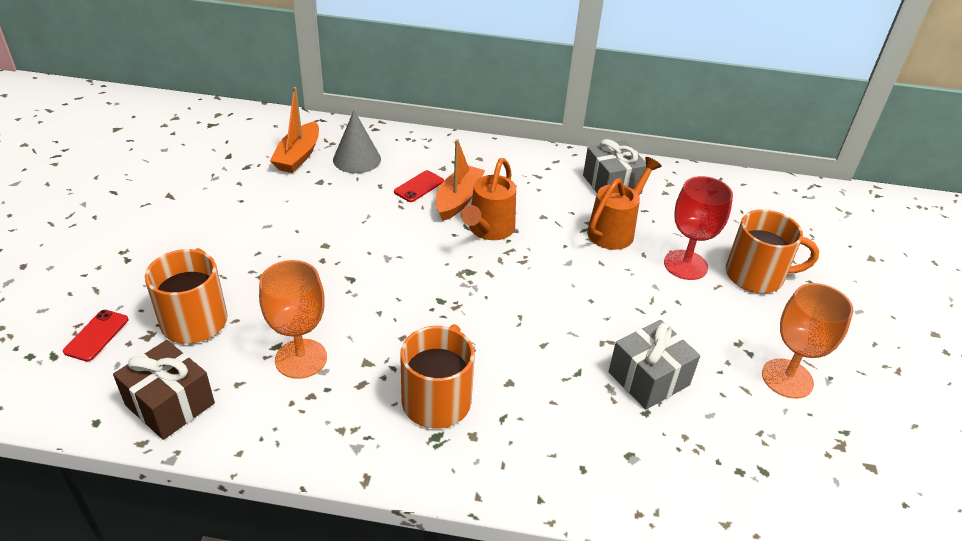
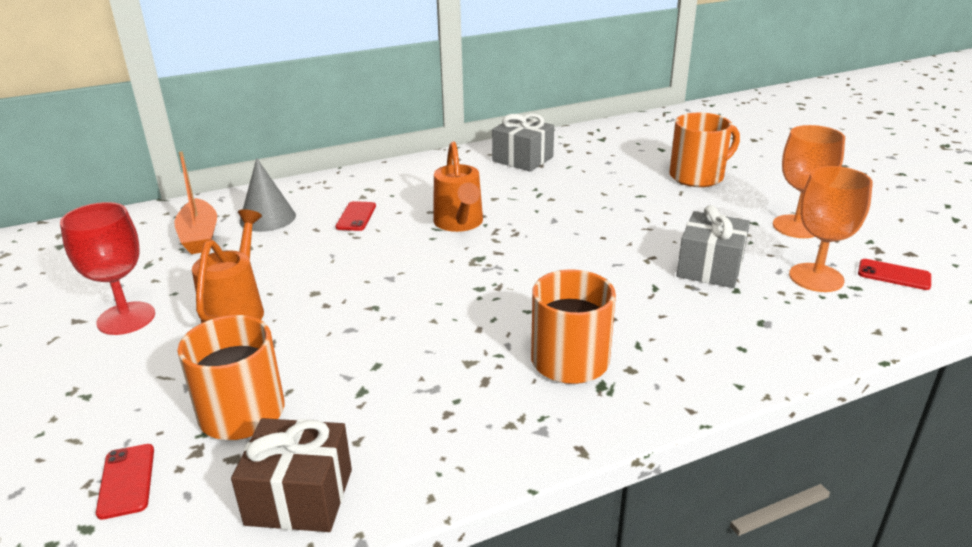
camera: 30 degrees left, 10 degrees down
(301, 359) = (400, 389): orange goblet -> orange goblet (816, 278)
(458, 200) = (405, 213): orange boat -> none
(615, 230) = (563, 186): orange watering can -> orange watering can (237, 310)
(685, 265) = (642, 188): red goblet -> red goblet (126, 318)
(820, 479) = (894, 275): none -> red phone

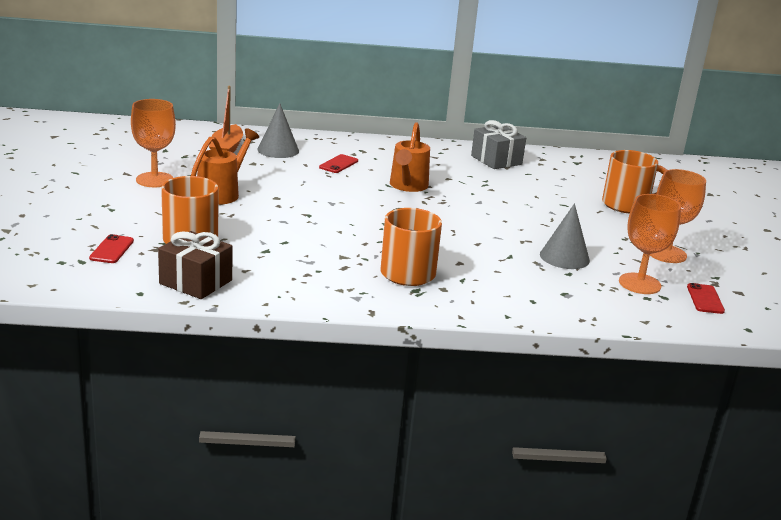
camera: 20 degrees right, 5 degrees down
(126, 318) = (154, 180): red goblet -> orange goblet
(710, 268) = (564, 257): grey gift -> grey cone
(894, 275) = (705, 299): red phone -> red phone turned 45 degrees clockwise

